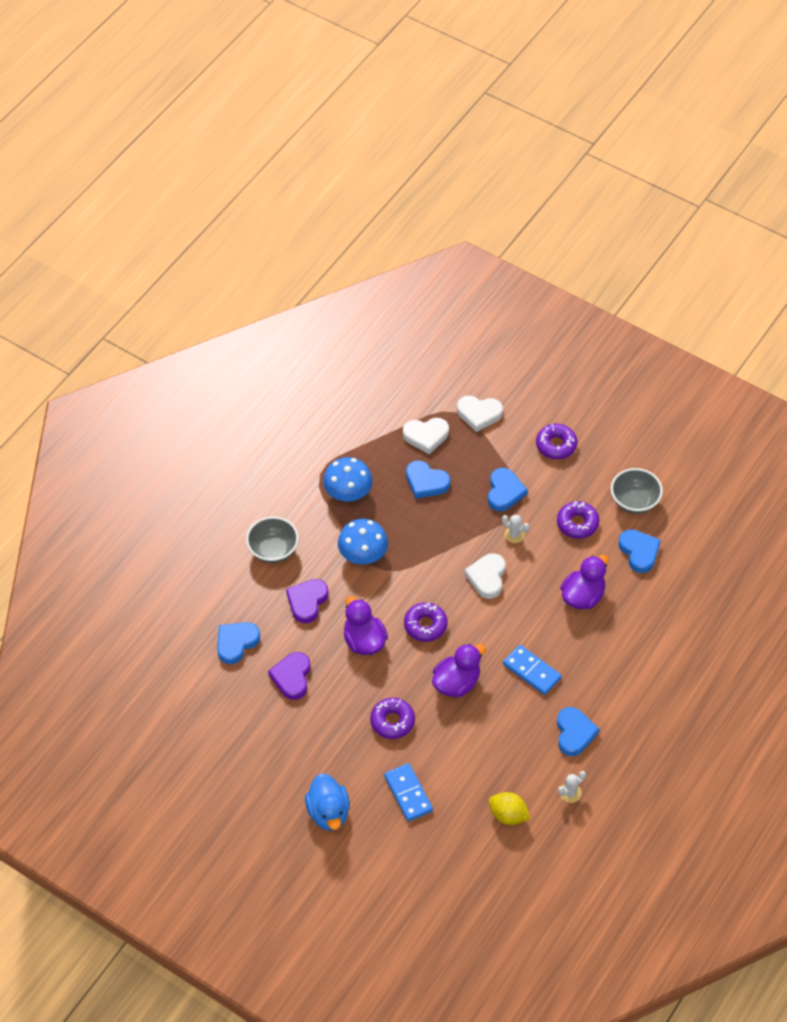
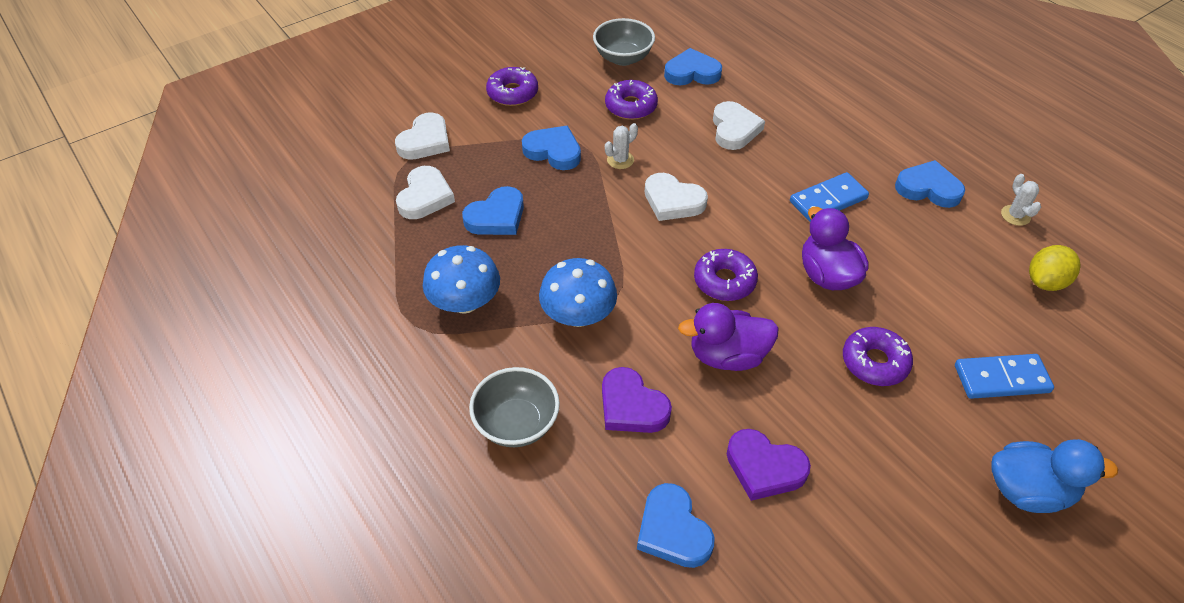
camera: 70 degrees left, 5 degrees down
(583, 596) = (734, 129): purple duck -> white heart

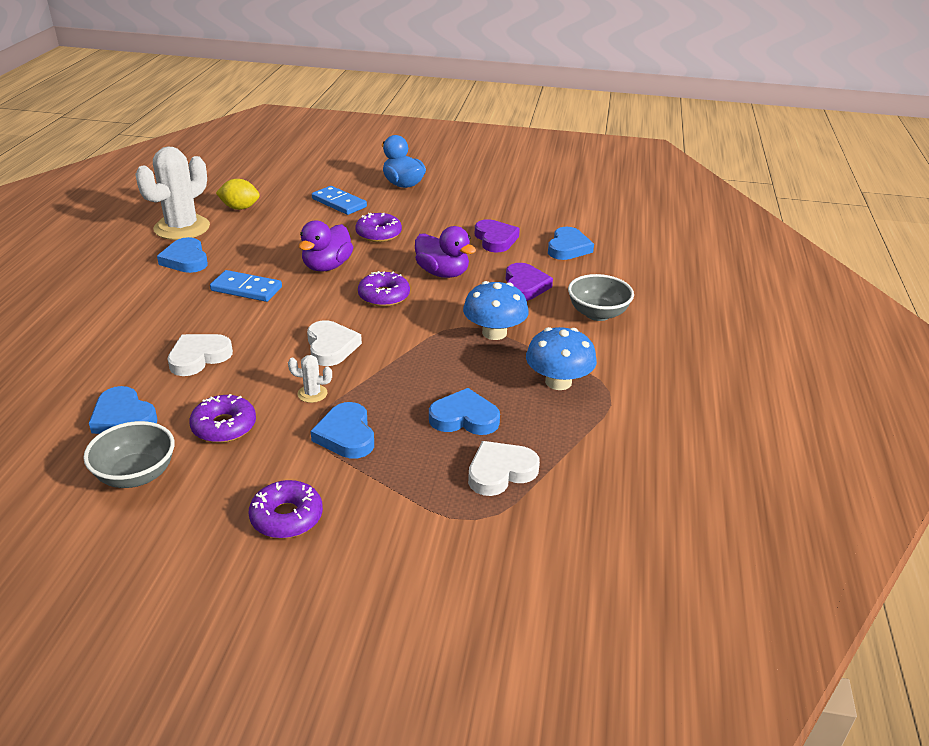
camera: 135 degrees left, 15 degrees down
(425, 141) = (436, 526): white heart -> none
(1015, 215) = (182, 228): white cactus -> white cactus, size x2.42

